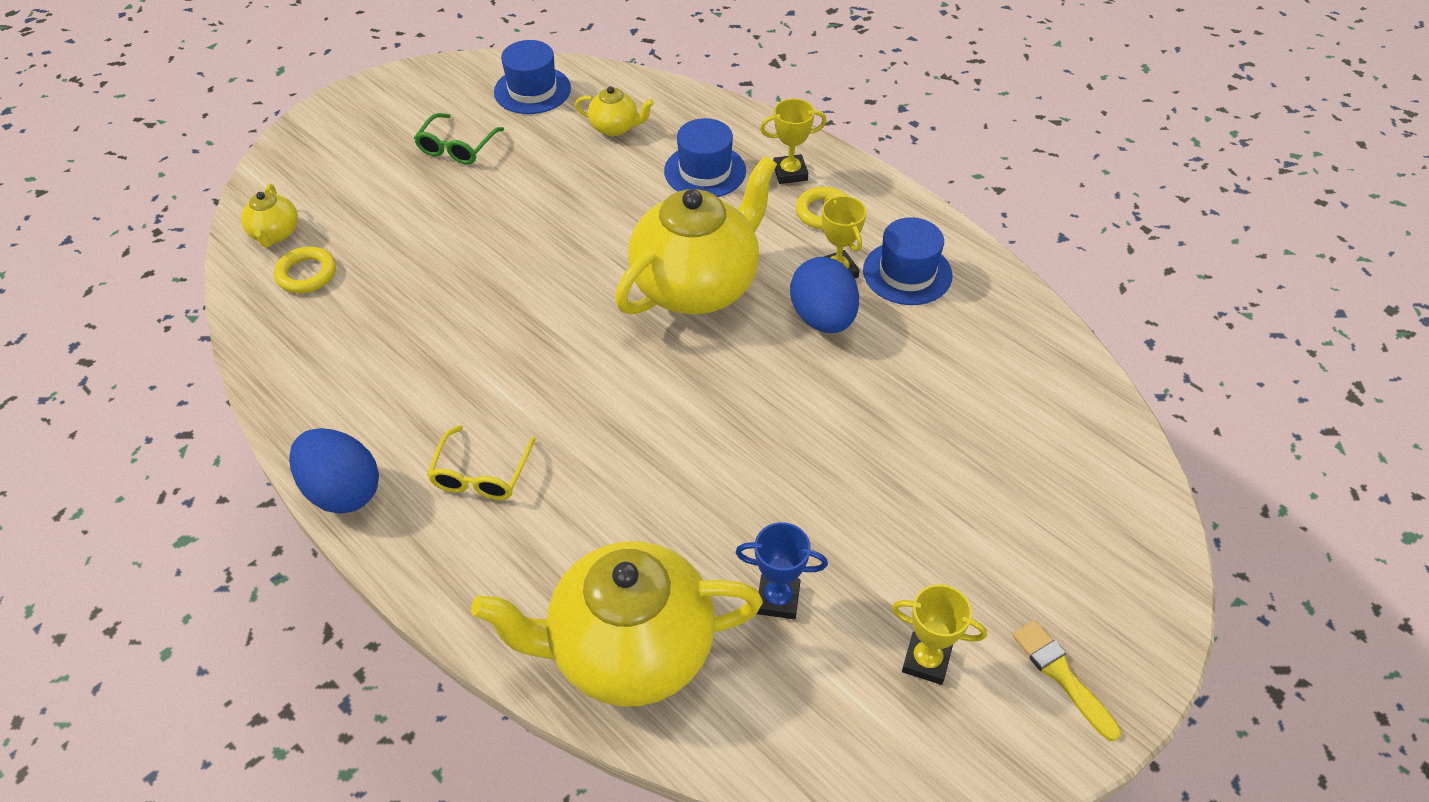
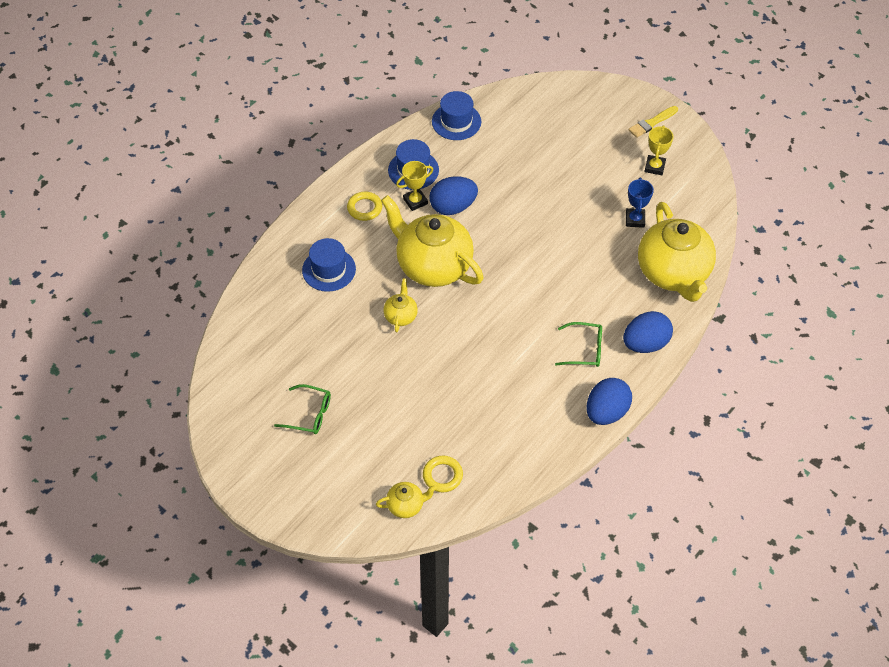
camera: 95 degrees left, 5 degrees up
(469, 573) = (645, 344): none -> blue egg
(481, 474) = (584, 349): yellow glasses -> green glasses
(532, 90) = (242, 379): blue hat -> blue hat (456, 121)
(615, 127) = (285, 323): yellow teapot -> yellow teapot (401, 316)
(790, 173) = (328, 226): yellow trophy -> none

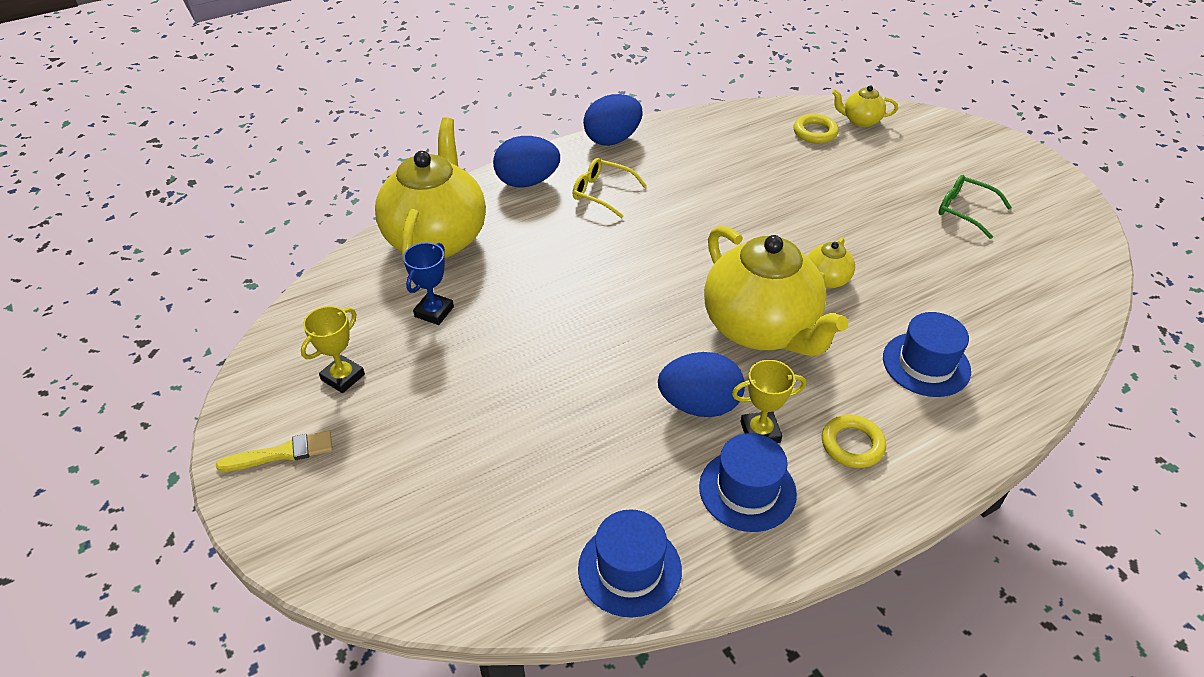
camera: 160 degrees left, 10 degrees down
(584, 349) = (602, 193): green glasses -> yellow glasses

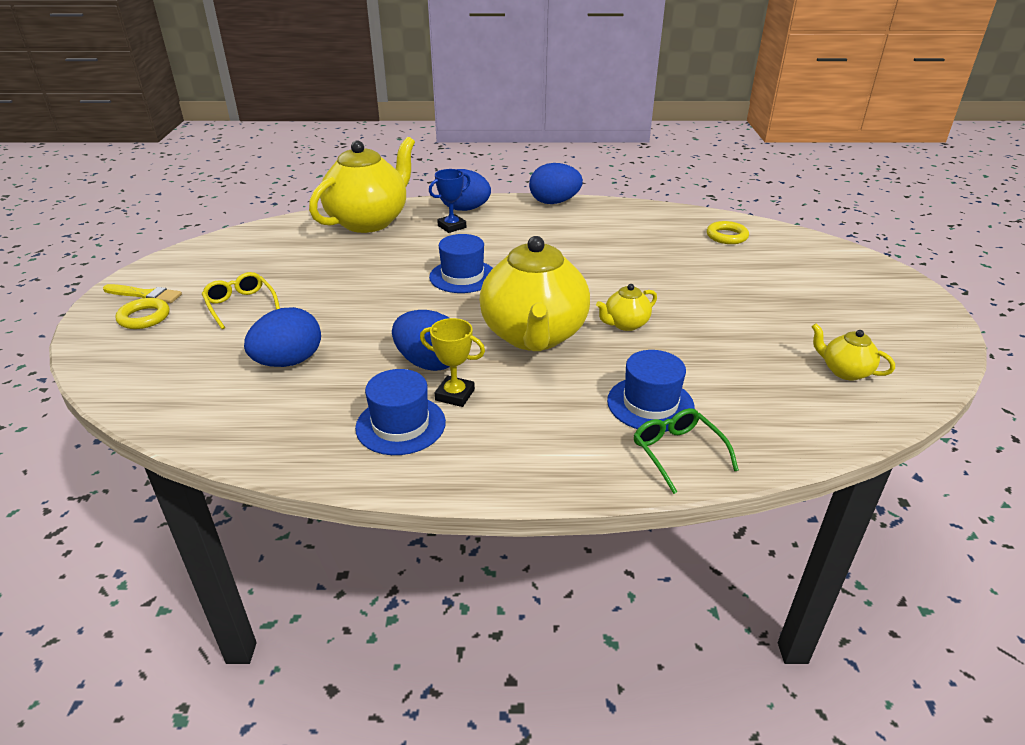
camera: 30 degrees right, 10 degrees down
(343, 377) = (225, 271): yellow trophy -> none
(434, 312) = (319, 256): blue trophy -> blue trophy (452, 226)
(559, 468) = (289, 362): none -> blue egg
(602, 193) = (510, 228): yellow glasses -> yellow glasses (241, 305)
(629, 569) = (260, 435): blue hat -> blue hat (462, 276)
(852, 445) = (519, 430): yellow ring -> yellow ring (144, 317)
(860, 121) = (778, 239): yellow teapot -> yellow teapot (844, 371)
(965, 211) = (813, 318): green glasses -> green glasses (677, 453)

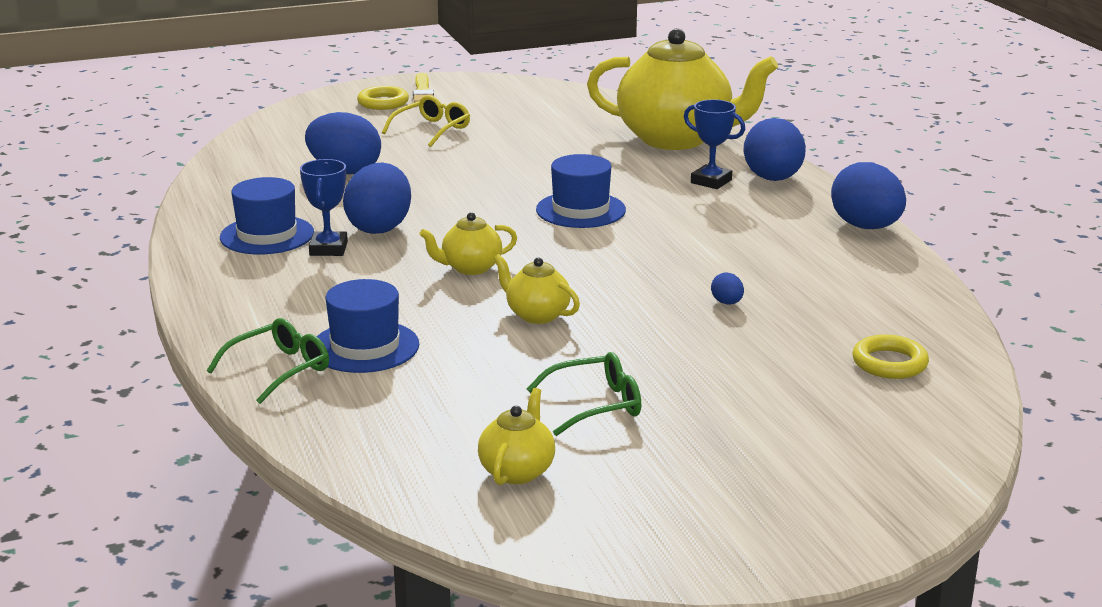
camera: 70 degrees right, 10 degrees down
(455, 395) = (328, 249): yellow trophy -> blue trophy
(534, 336) = (470, 268): yellow teapot -> yellow teapot, size x0.44
(635, 260) = (727, 303): none -> blue egg
(760, 328) = (595, 405): none -> green glasses

